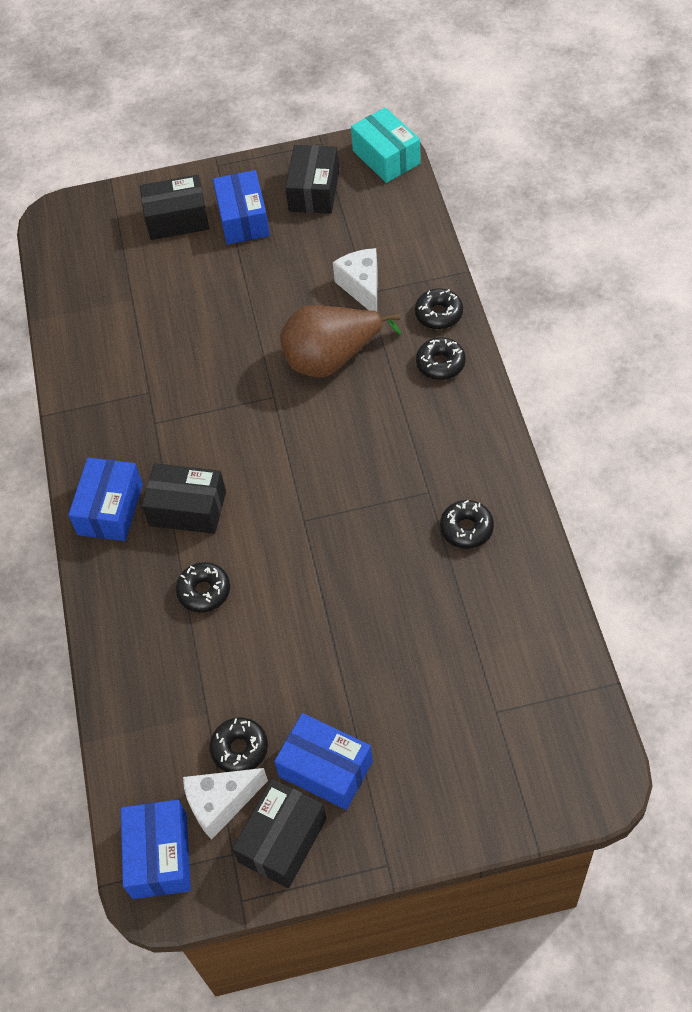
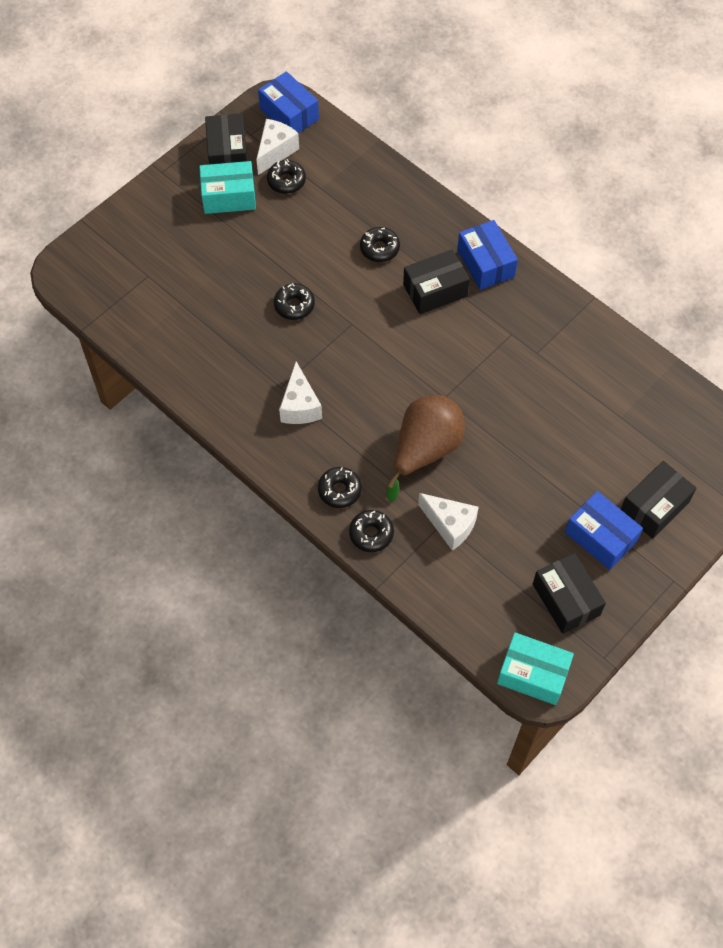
camera: 140 degrees right, 5 degrees up
(325, 769) = (229, 196): blue box -> turquoise box
(422, 462) = (300, 406): none -> white cheese
(466, 528) = (237, 375): black donut -> black donut (294, 305)

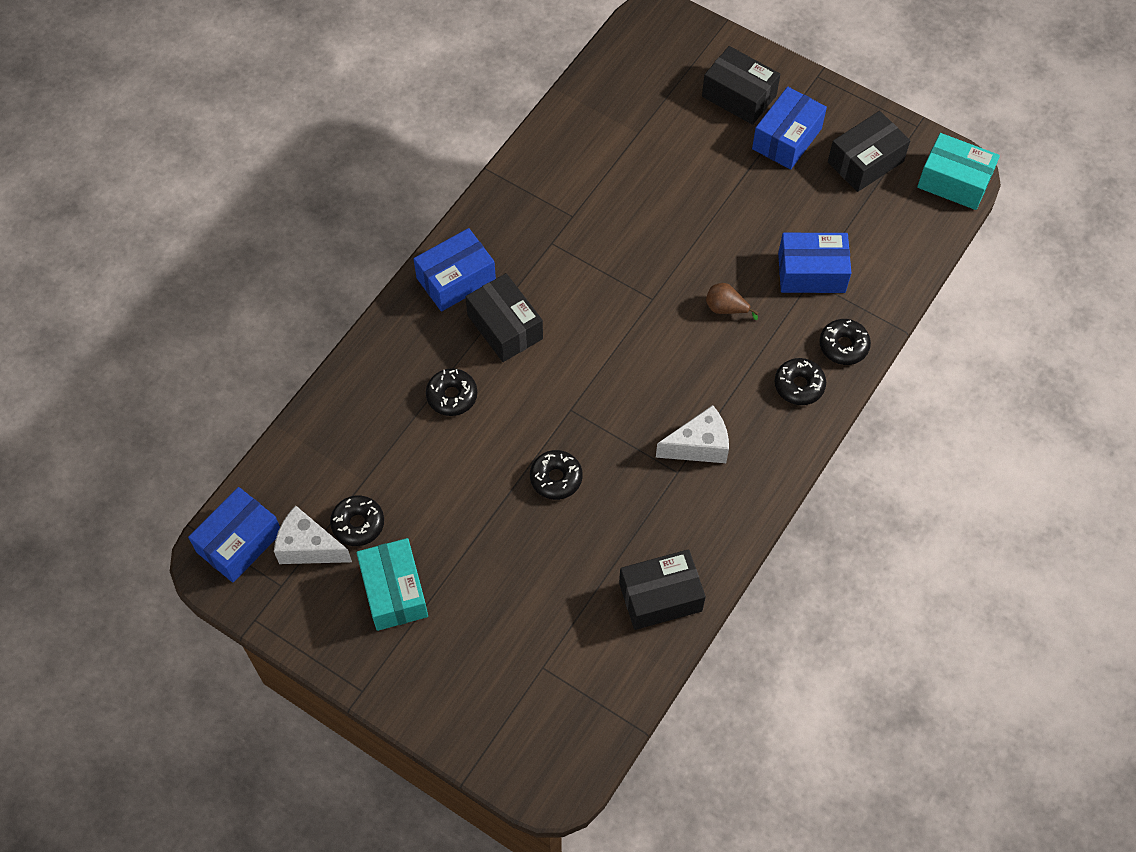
camera: 100 degrees left, 0 degrees up
(227, 153) = (319, 609): black box -> black box (660, 597)
(425, 450) = (726, 308): brown pear -> brown pear, size x0.43
(450, 525) = (811, 273): white cheese -> blue box
(533, 674) = (954, 182): turquoise box -> turquoise box turned 75 degrees counterclockwise

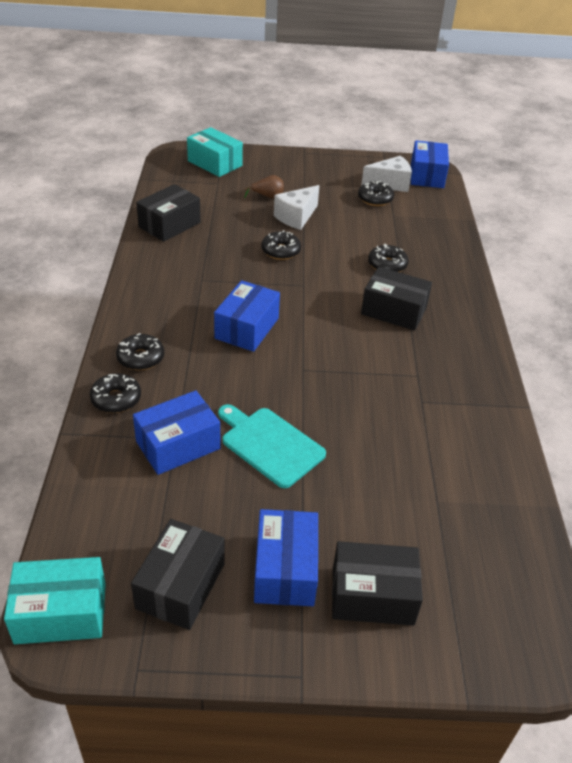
camera: 145 degrees right, 20 degrees down
(394, 591) = (326, 183): turquoise box -> turquoise box (215, 163)
(456, 279) = (458, 324): blue box -> blue box (247, 328)
(699, 446) = (196, 297): white cheese -> white cheese (296, 217)
(726, 308) = (237, 386): brown pear -> brown pear (267, 197)
(734, 237) = (270, 445): none -> turquoise cutting board

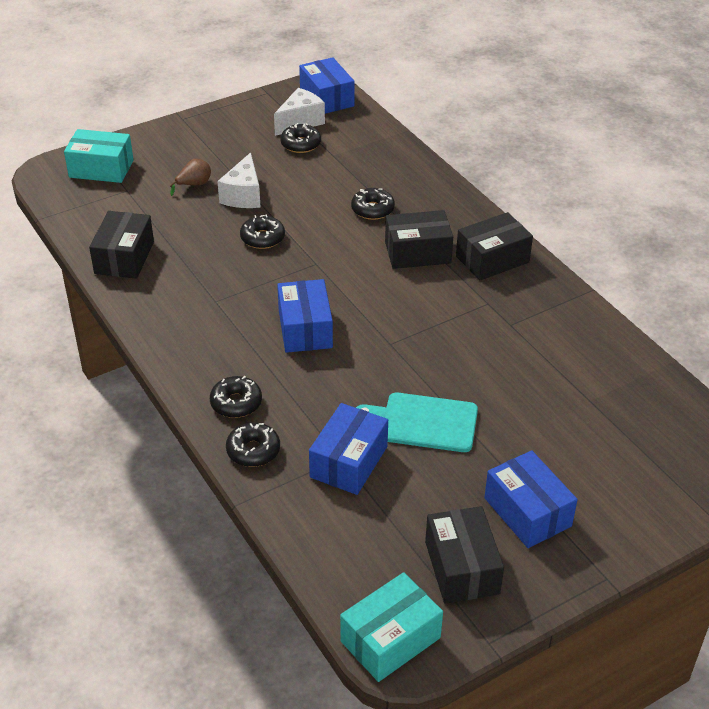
camera: 30 degrees left, 0 degrees up
(372, 595) = (605, 495): black box -> black box (492, 259)

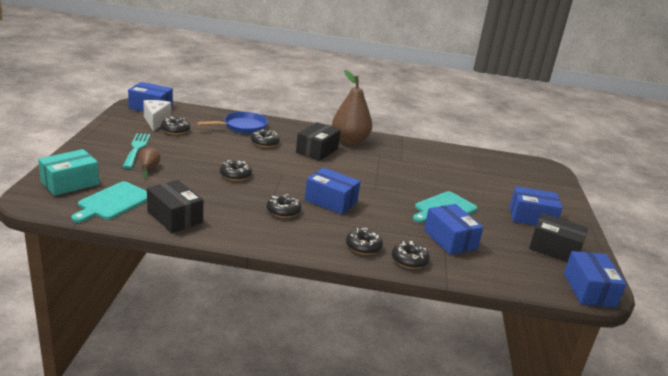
camera: 55 degrees left, 15 degrees down
(102, 210) = (113, 202): none -> turquoise cutting board
(220, 153) = (136, 149): none -> turquoise fork
(233, 311) = (283, 211): none -> black donut
(243, 195) = (188, 162): white cheese -> none
(387, 172) = (242, 126): none -> blue pan
(390, 639) = (589, 290): turquoise box -> blue box
(492, 259) = (350, 141): black box -> brown pear

